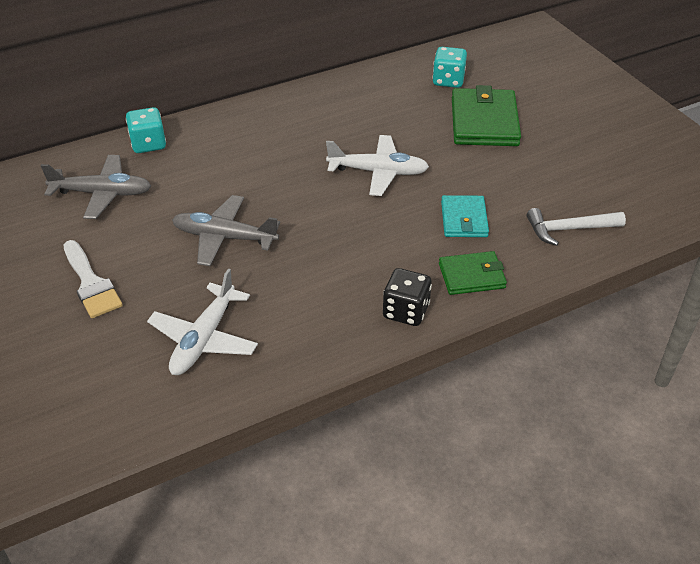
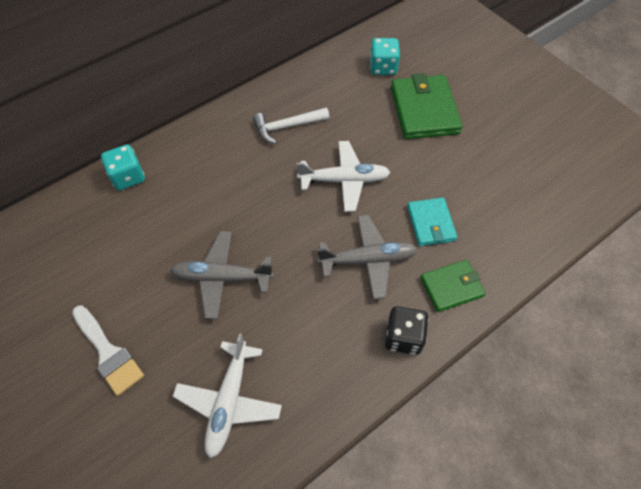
camera: 10 degrees left, 15 degrees up
(102, 193) = (97, 242): grey plane -> grey plane (368, 260)
(568, 229) = (522, 221): white hammer -> white hammer (287, 127)

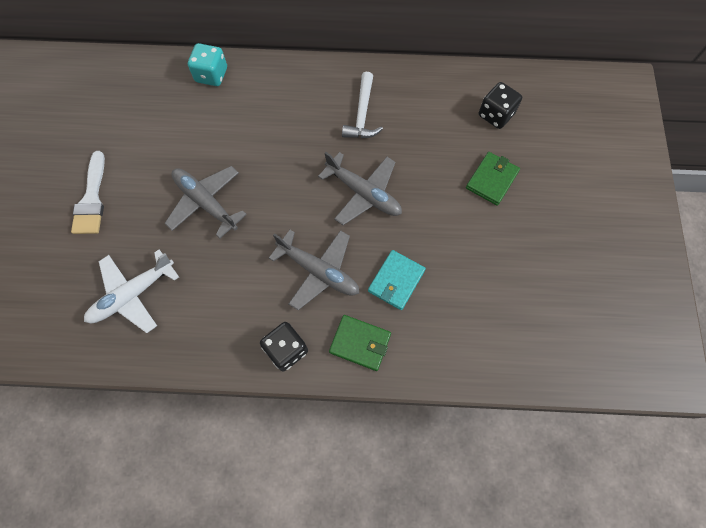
camera: 40 degrees right, 10 degrees up
(287, 127) = (362, 114): white hammer -> white hammer turned 105 degrees counterclockwise
(344, 180) = (364, 193): white plane -> grey plane
(383, 67) = (495, 115): turquoise dice -> black dice
(424, 110) = (492, 180): green wallet -> green wallet, size x0.60

